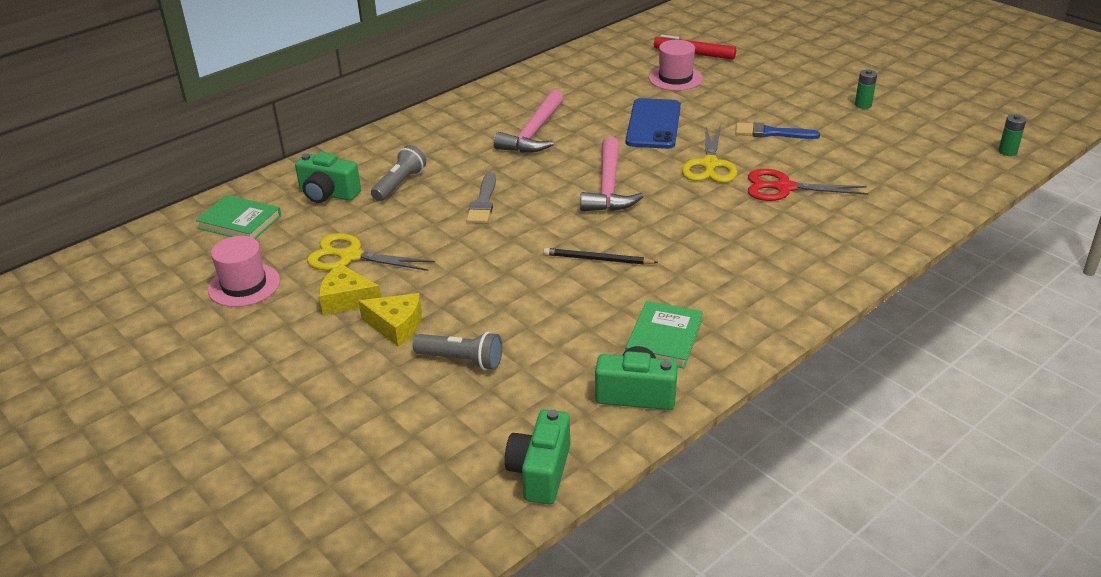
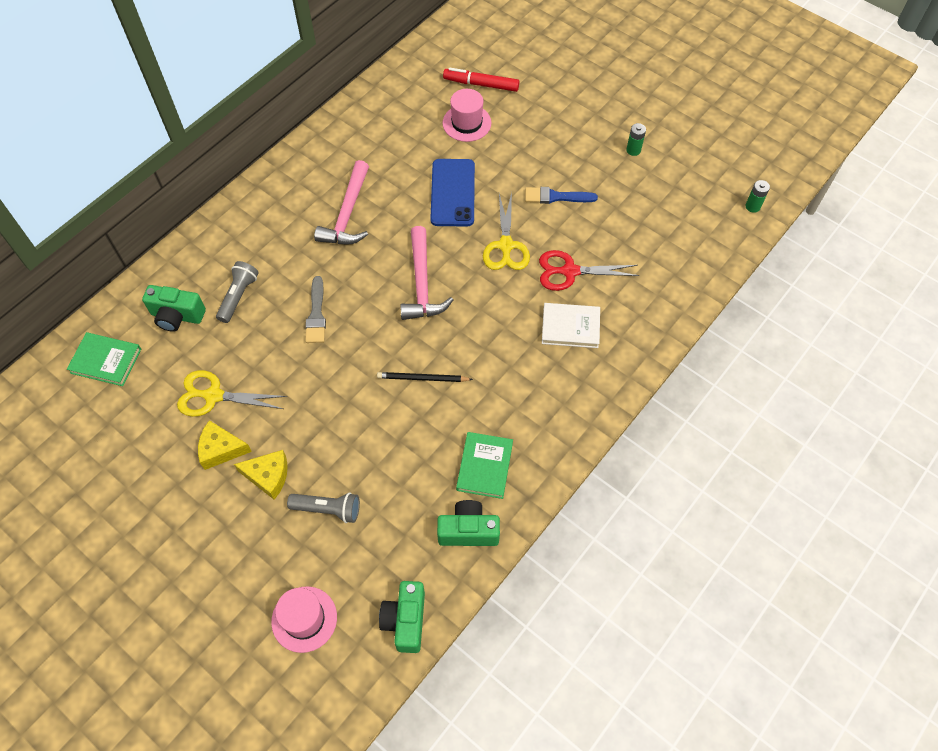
camera: 10 degrees left, 25 degrees up
(244, 285) = (129, 441): pink hat -> pink hat (304, 619)
(782, 230) = (570, 327): none -> white book

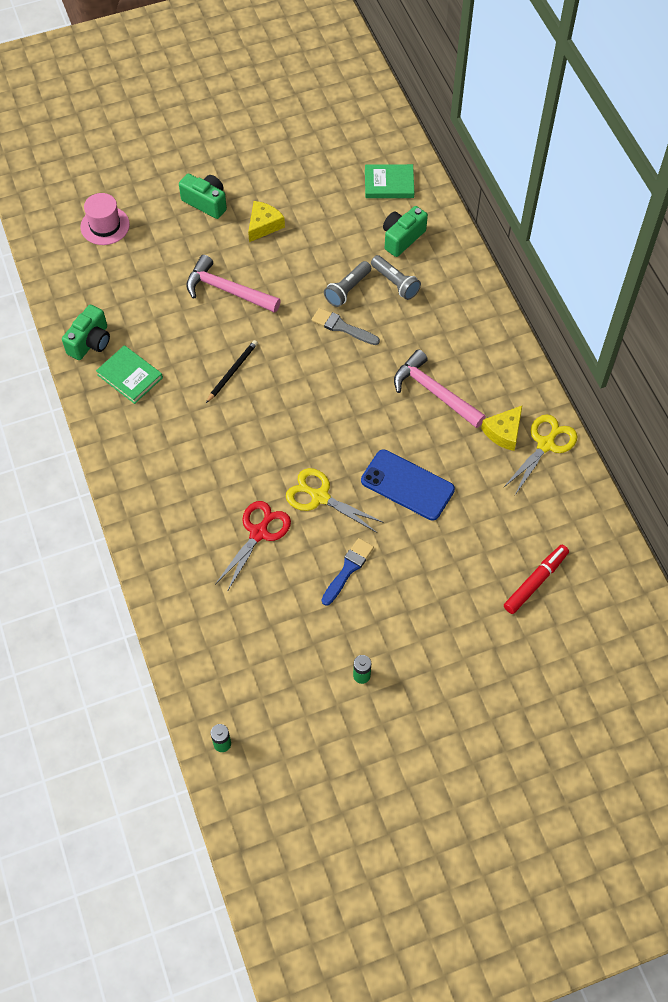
camera: 120 degrees right, 0 degrees up
(106, 361) = (389, 184): green book -> green book turned 45 degrees clockwise
(214, 396) = (312, 236): yellow scissors -> yellow scissors (545, 444)
(268, 476) = (222, 244): yellow cheese -> yellow cheese (504, 432)
(328, 509) = (170, 268): grey flashlight -> grey flashlight (347, 289)
(405, 620) = (59, 278): green camera -> green camera (206, 202)
(422, 284) = (322, 413): pink hammer -> pink hammer (227, 290)
(466, 123) = (489, 541): pink hat -> none
(570, 327) = (204, 501): white book -> none

